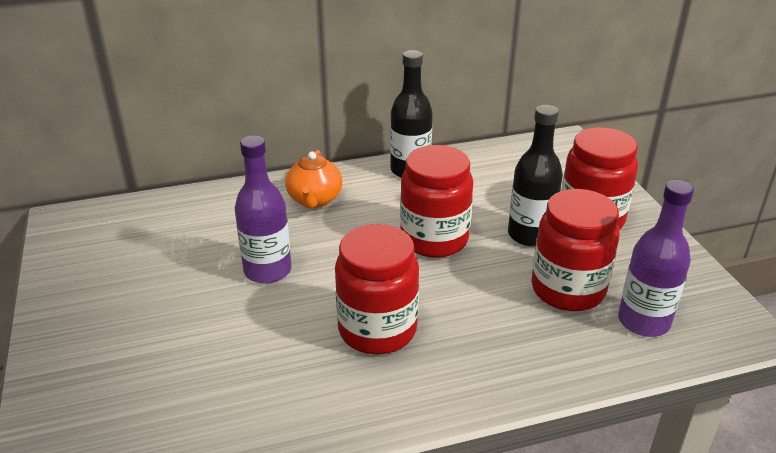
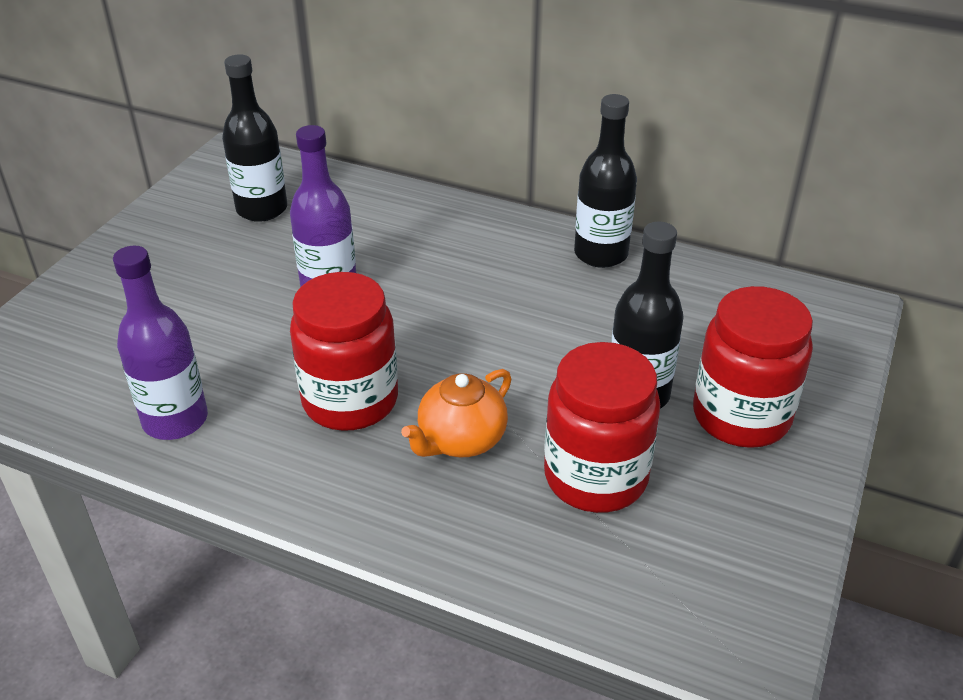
camera: 40 degrees right, 5 degrees up
(143, 244) = (262, 209): none -> black bottle
(314, 200) = (460, 239): orange teapot -> orange teapot (461, 440)
(434, 239) = (524, 342): red jar -> none
(643, 321) = (634, 564): purple bottle -> purple bottle (175, 420)

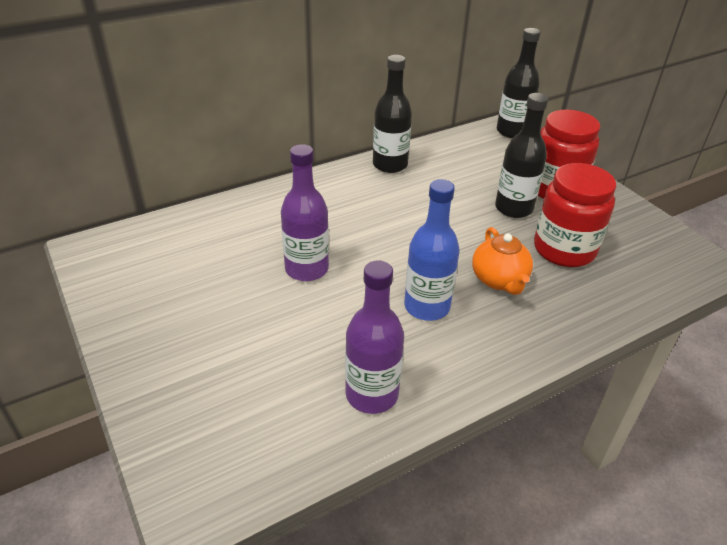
camera: 55 degrees left, 0 degrees up
(262, 209) = (178, 261): black bottle -> black bottle (512, 131)
(350, 400) = (427, 307): red jar -> blue bottle

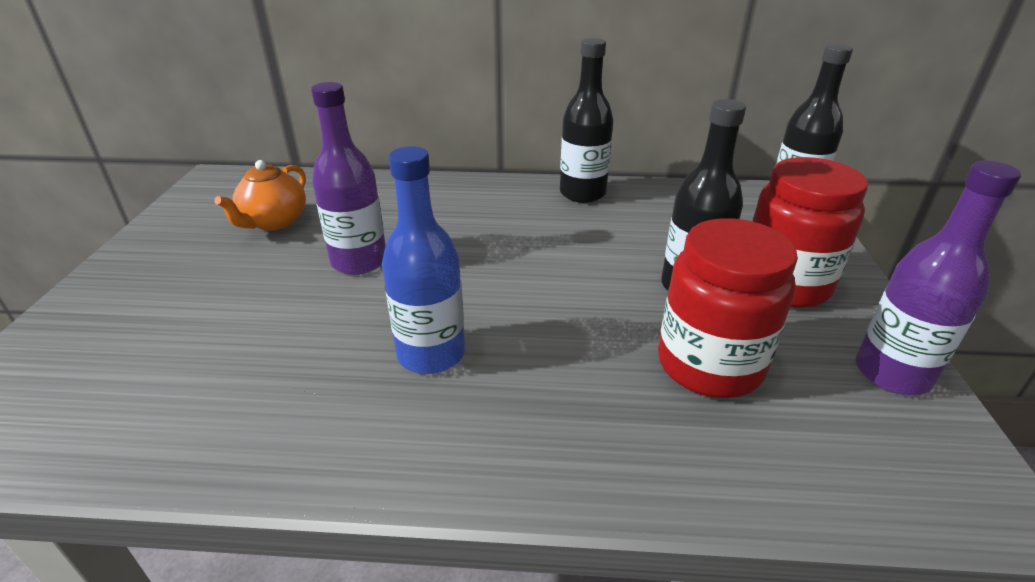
camera: 35 degrees right, 5 degrees down
(371, 394) = (238, 422): purple bottle -> purple bottle (892, 373)
(499, 280) = (563, 364): orange teapot -> orange teapot (274, 222)

